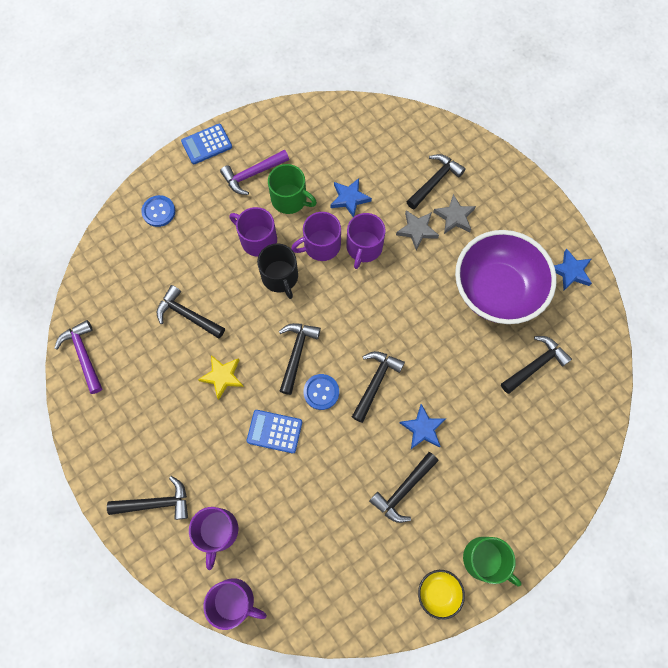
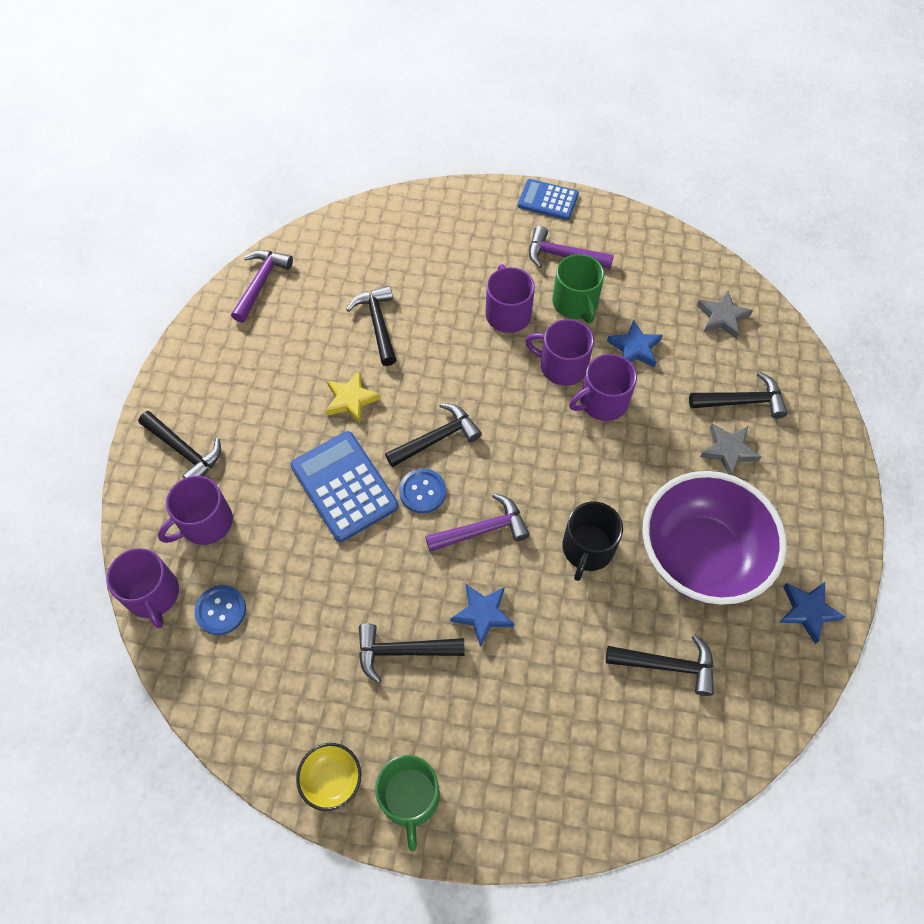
camera: 45 degrees right, 10 degrees down
(158, 211) = (445, 222): blue button -> blue button (221, 610)
(274, 431) = (344, 486): blue calculator -> blue calculator, size x1.58
(280, 277) = (494, 361): black mug -> black mug (587, 548)
(375, 382) = (483, 529): black hammer -> purple hammer
(417, 230) = (674, 430): grey star -> grey star (722, 317)

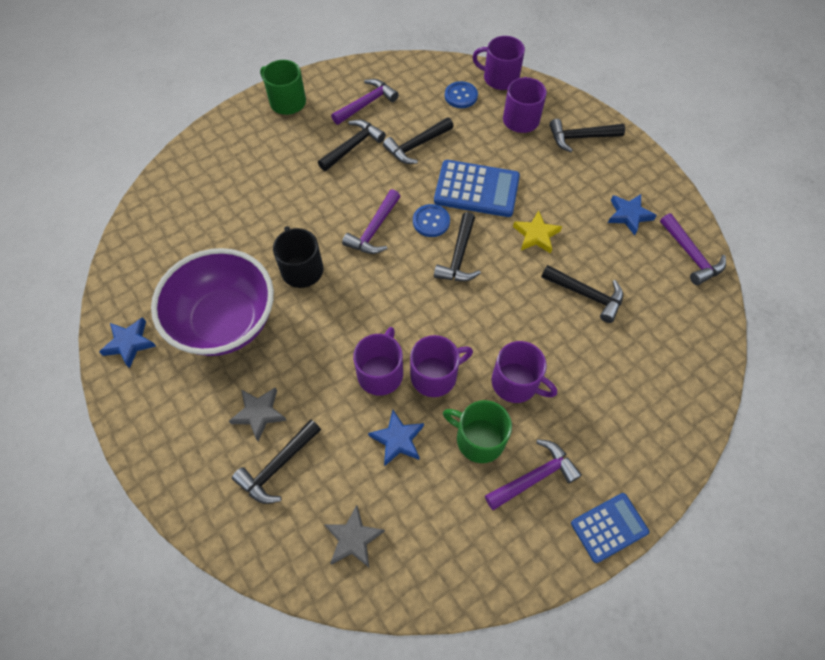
camera: 135 degrees right, 0 degrees up
(326, 700) = (367, 103): none -> purple hammer
(332, 779) = (330, 83): yellow bowl -> none
(483, 614) = (329, 191): blue star -> blue star (629, 215)
(667, 665) = (201, 246): black hammer -> black hammer (416, 146)

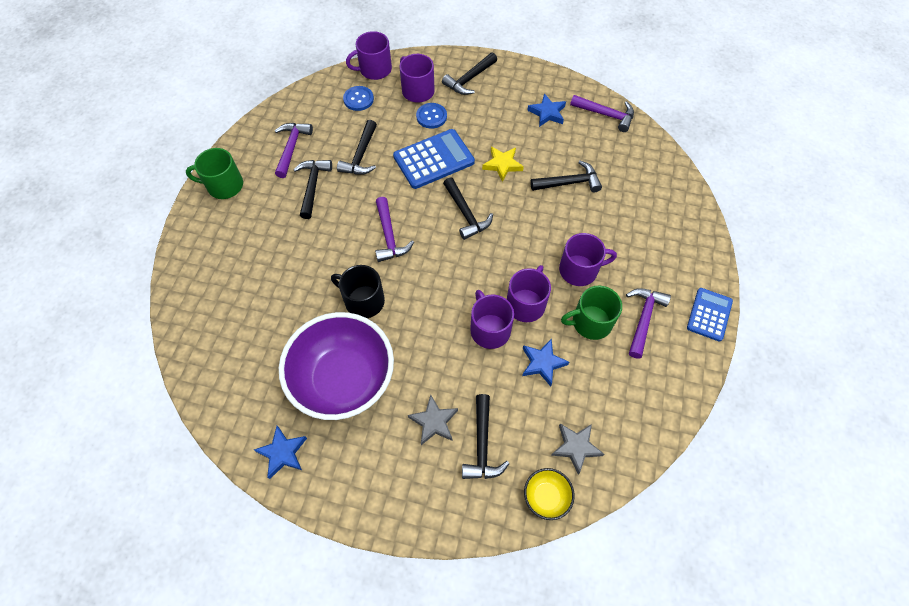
camera: 40 degrees left, 0 degrees up
(285, 558) = (546, 497): none -> yellow bowl
(431, 221) = (424, 203): blue button -> blue button (431, 116)

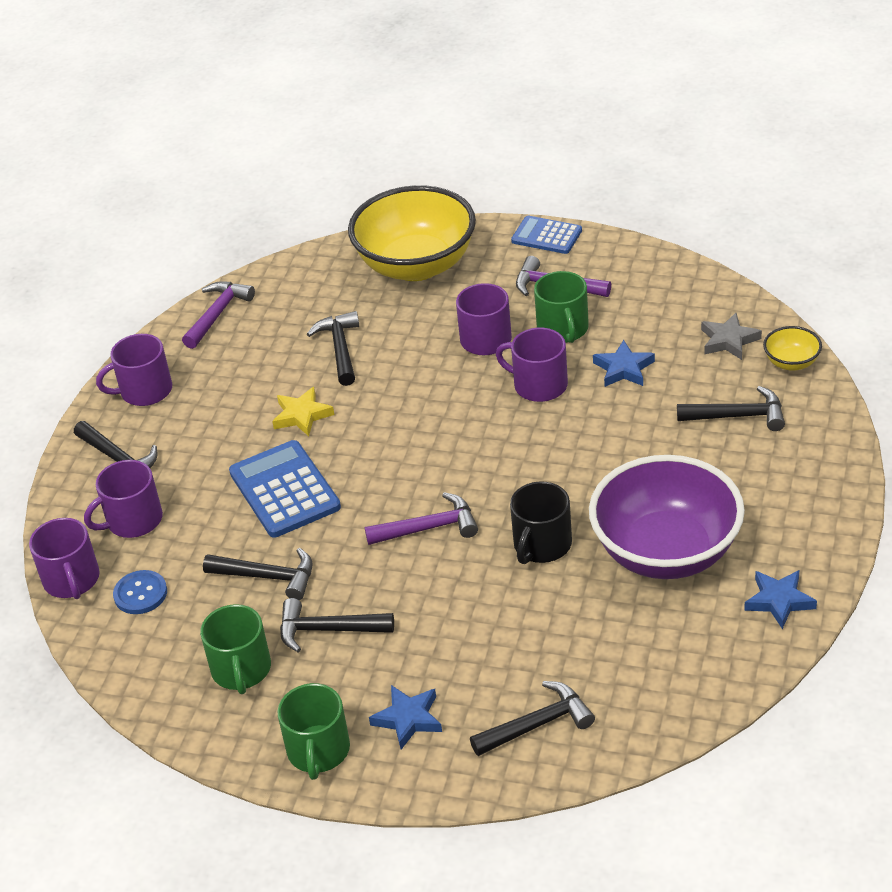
camera: 85 degrees left, 20 degrees down
(292, 148) = (241, 669): purple hammer -> green mug
(431, 116) = (194, 499): blue button -> none
(434, 422) = (714, 460): grey star -> none
(466, 214) = (391, 449): black hammer -> black hammer (538, 724)
(489, 329) = (579, 416): purple mug -> purple mug (145, 391)
(547, 113) = (205, 372): blue star -> blue star (408, 719)
(665, 225) = (416, 265): none -> yellow bowl

